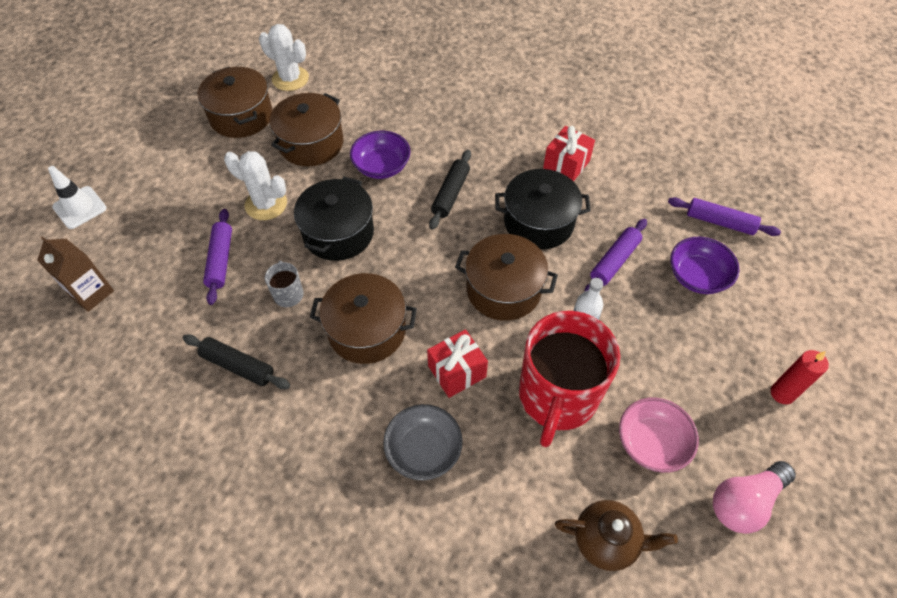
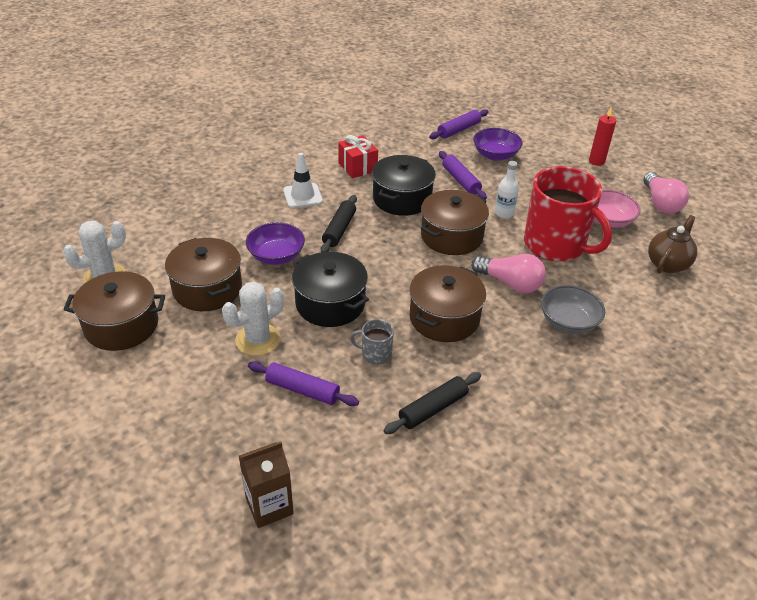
camera: 65 degrees left, 15 degrees down
(79, 207) = (131, 493): white traffic cone -> white traffic cone (302, 196)
(451, 194) = (339, 229): black rolling pin -> black rolling pin turned 60 degrees clockwise
(457, 371) = (510, 283): red gift -> pink light bulb

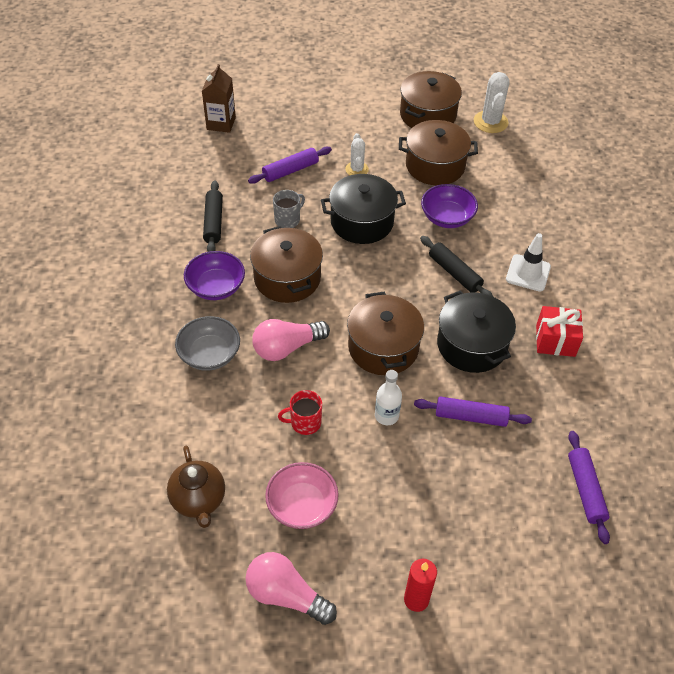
camera: 125 degrees right, 10 degrees up
(258, 340) = (356, 169): white cactus -> white cactus, size x0.64
(495, 155) = (502, 489): purple bowl -> purple bowl (216, 287)
(555, 245) = (304, 422): red mug -> red mug, size x0.41

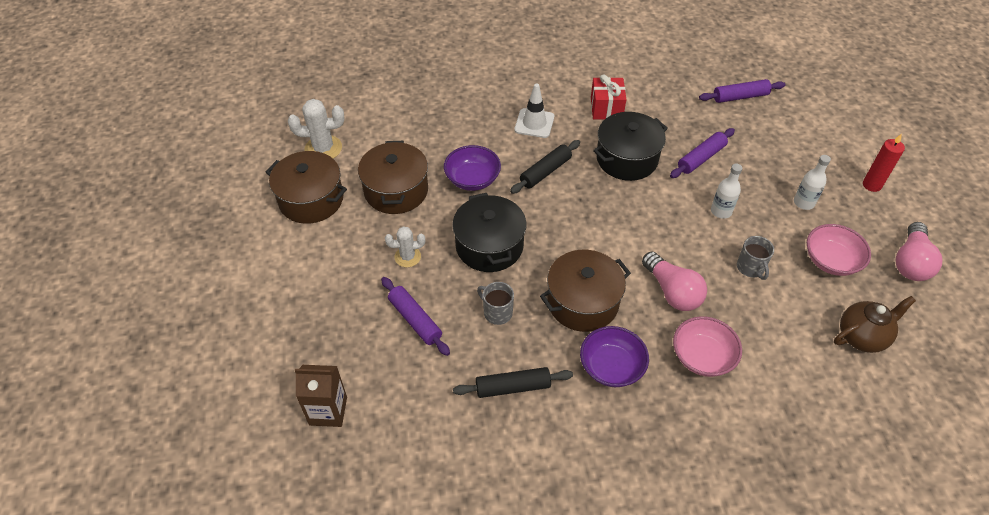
camera: 95 degrees left, 0 degrees up
(209, 354) = (702, 357): grey bowl -> pink bowl
(304, 422) = (750, 268): red mug -> grey mug
(383, 347) = (648, 218): brown pot -> none
(392, 506) = (803, 202): none -> white bottle
(470, 417) = (701, 158): purple rolling pin -> purple rolling pin turned 45 degrees clockwise

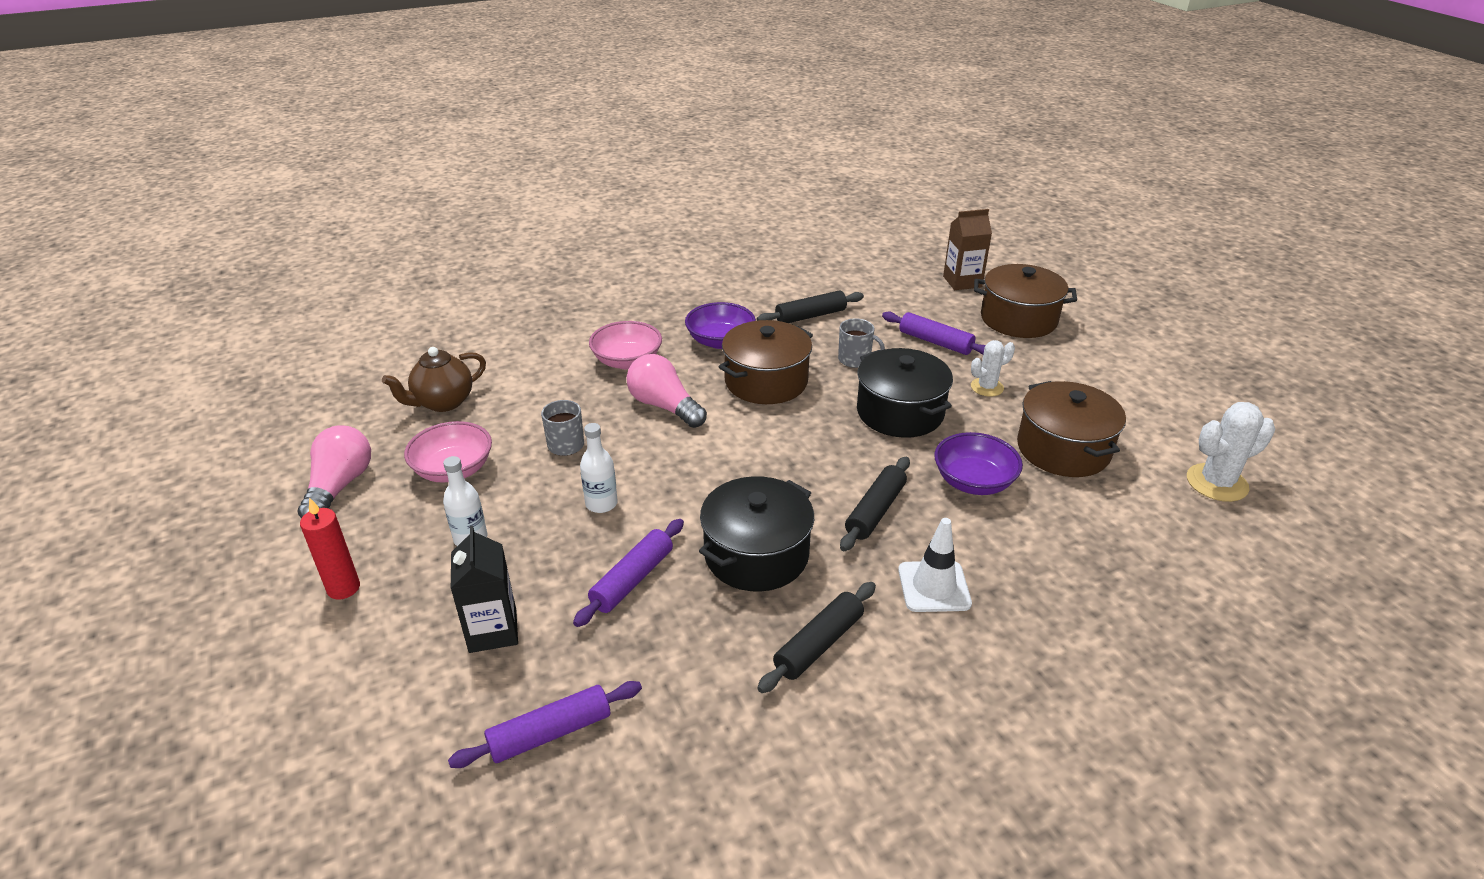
camera: 165 degrees right, 15 degrees down
(311, 200) = (1157, 421): brown pot -> brown pot (1018, 319)
(606, 108) = (819, 644): red gift -> black rolling pin
(777, 145) = (493, 631): none -> black carton

